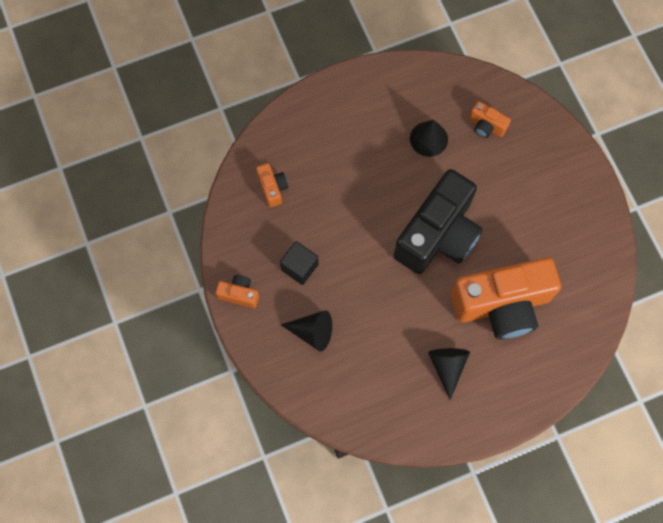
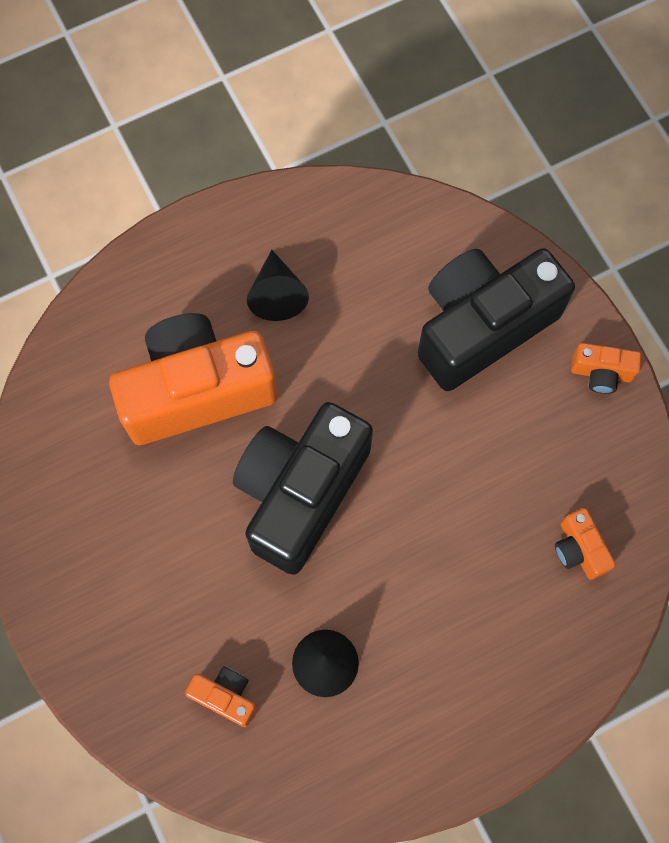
camera: 175 degrees right, 0 degrees up
(299, 267) = (515, 422): black cube -> none
(312, 332) = (481, 327): black cone -> black camera

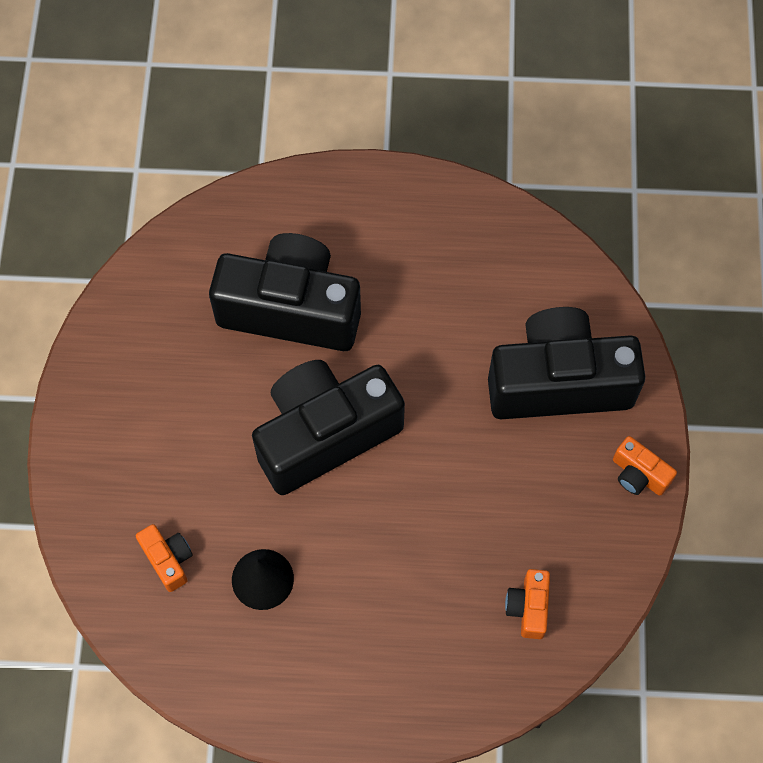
camera: 30 degrees right, 5 degrees down
(197, 391) = (291, 309): orange camera -> black camera
(277, 294) = (403, 266): black cone -> none

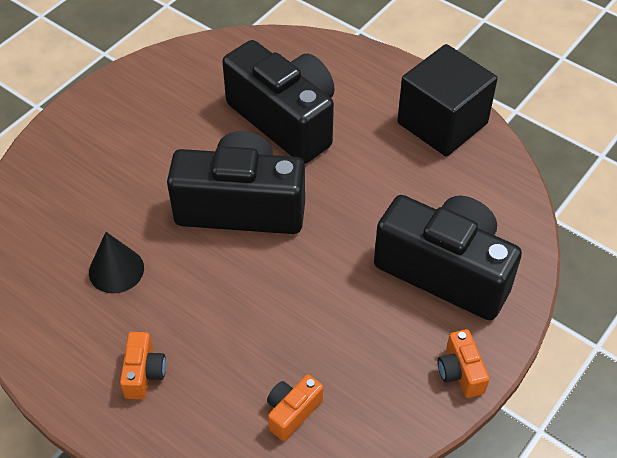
camera: 35 degrees right, 15 degrees down
(168, 560) = (66, 220): orange camera -> orange camera (144, 373)
(444, 218) = (442, 123): none -> black cube

